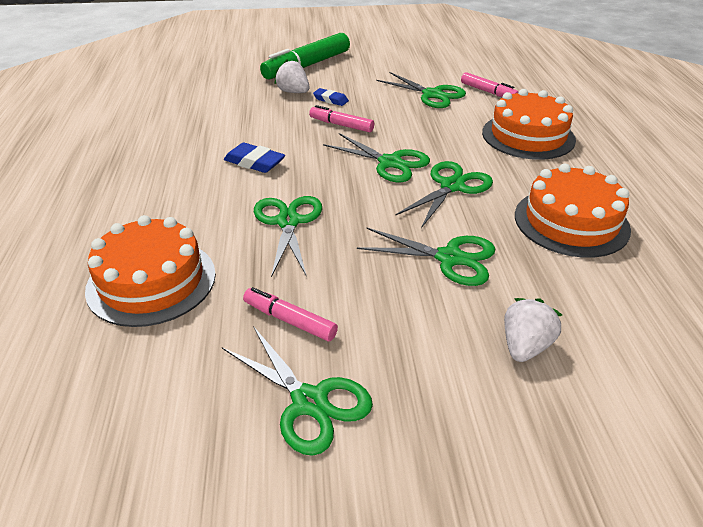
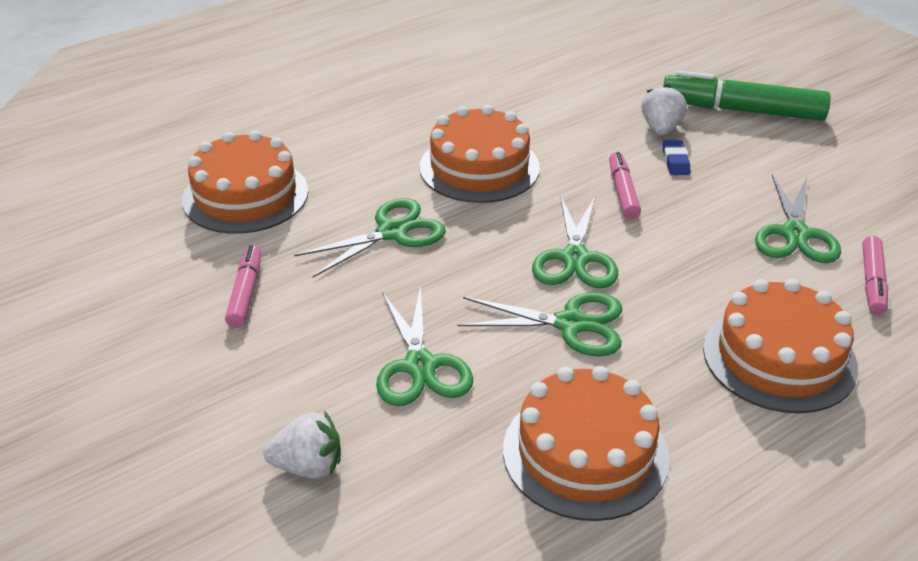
camera: 60 degrees right, 0 degrees up
(254, 162) = (479, 167): blue eraser -> orange cake
(309, 402) = (152, 344): green scissors -> none

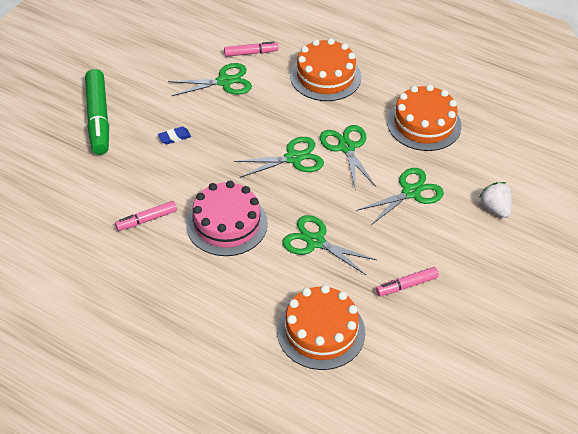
camera: 115 degrees left, 10 degrees up
(479, 167) = (226, 224): orange cake -> pink cake
(623, 192) = (219, 153): pink marker -> pink marker (146, 220)
(661, 129) = (138, 150): white strawberry -> none

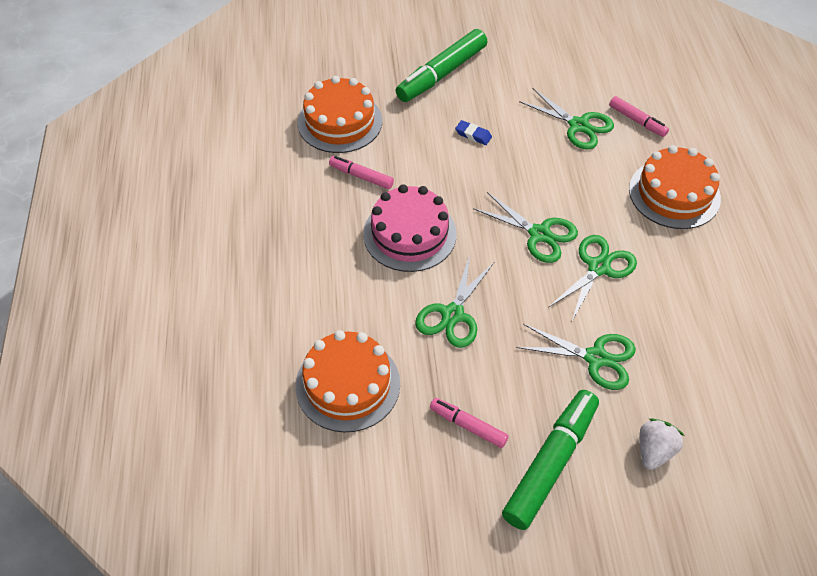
camera: 55 degrees right, 5 degrees up
(315, 241) = (452, 314): green scissors -> green scissors turned 150 degrees counterclockwise
(424, 124) = (704, 314): orange cake -> orange cake (340, 122)
(465, 261) = (550, 463): none -> green marker

